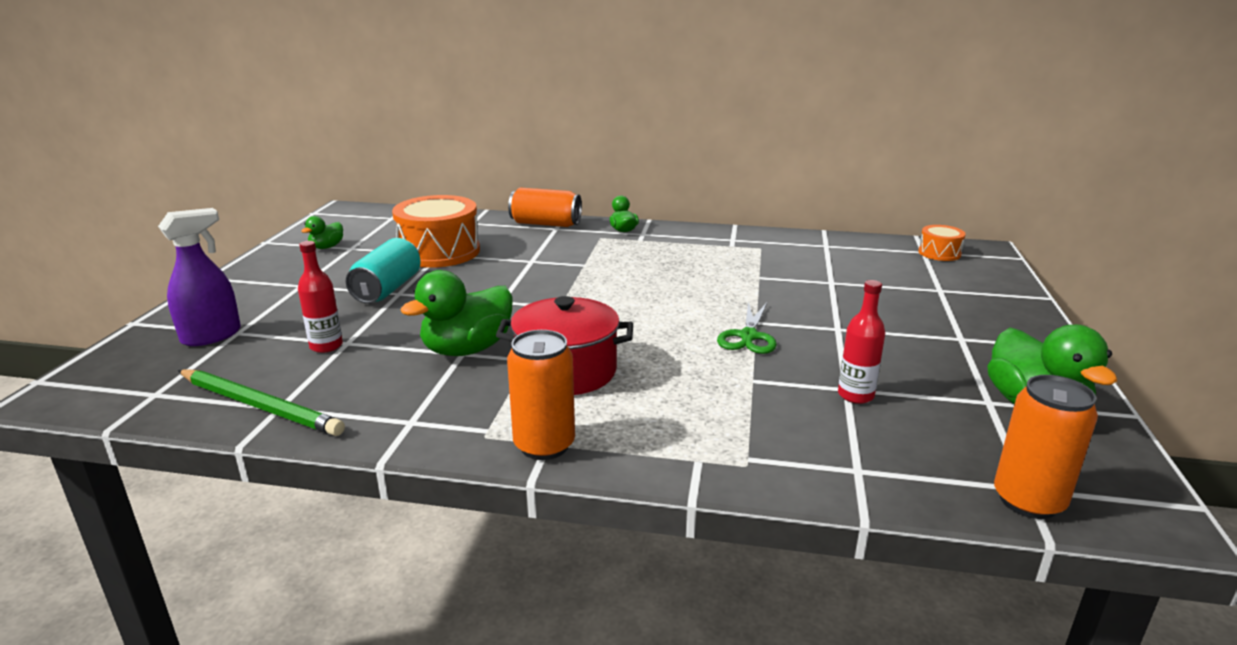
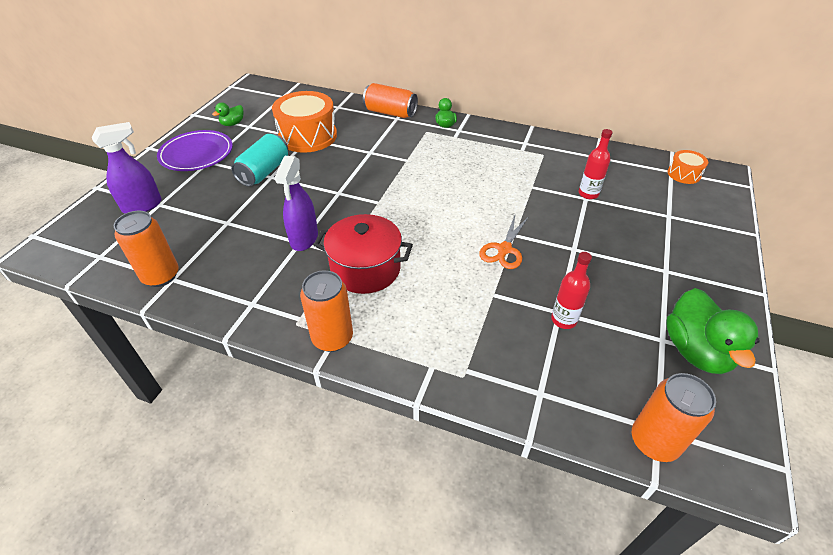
camera: 10 degrees right, 20 degrees up
(260, 406) = (161, 276): green pencil -> orange can
(281, 279) = (197, 154): none -> purple plate
(326, 346) = (213, 224): red bottle -> red bottle (588, 194)
(467, 349) = (304, 239): green duck -> purple spray bottle
(748, 336) = (504, 249): green scissors -> orange scissors

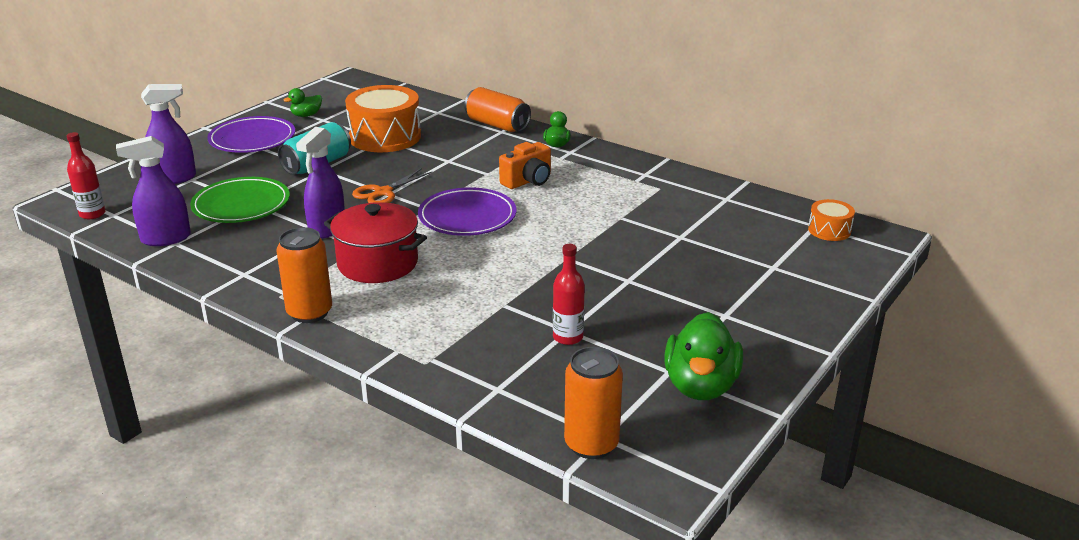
camera: 15 degrees right, 15 degrees down
(161, 276) = (165, 239): orange can -> purple spray bottle
(216, 225) = (241, 205): none -> green plate
(414, 206) = (467, 217): none -> purple plate
(442, 162) = (528, 181): none -> orange camera
(504, 249) = (544, 269): orange scissors -> orange scissors (383, 192)
(588, 194) = (686, 233): red bottle -> red bottle (92, 214)

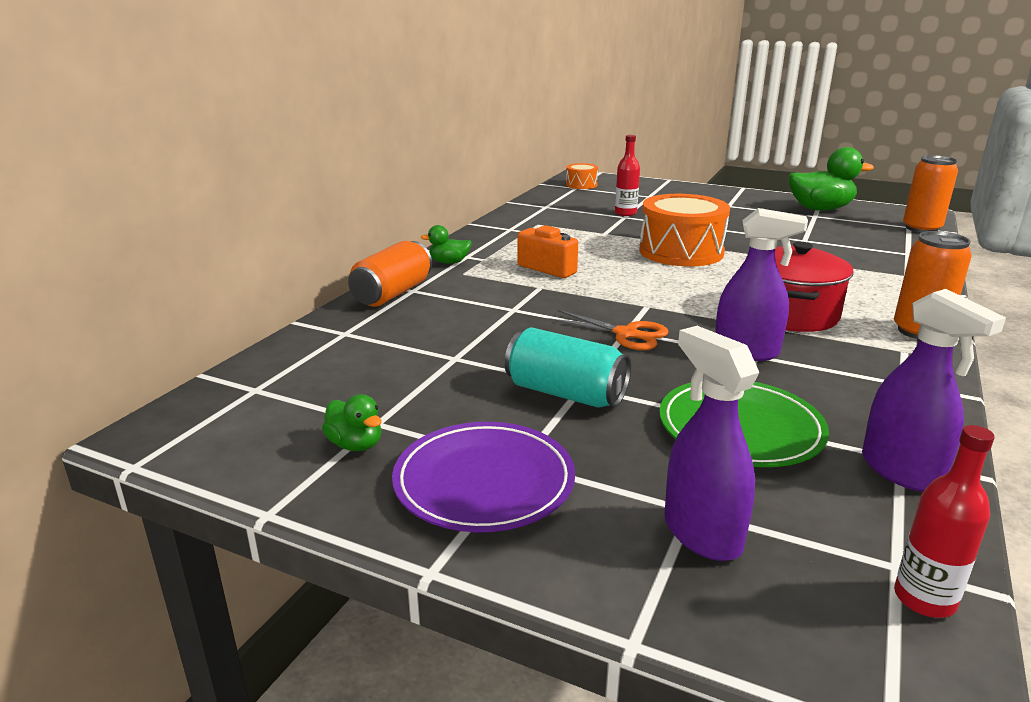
camera: 100 degrees left, 5 degrees down
(385, 137) = (446, 357): orange drum -> orange drum (681, 252)
(467, 217) = (652, 286): purple plate -> none
(568, 337) = (814, 239): red bottle -> red bottle (625, 213)

